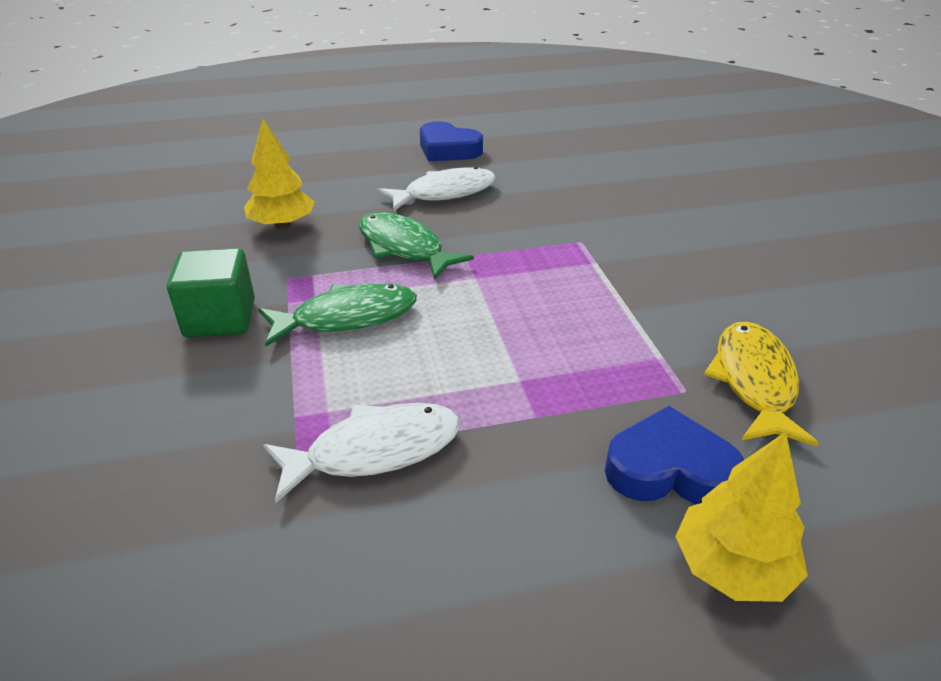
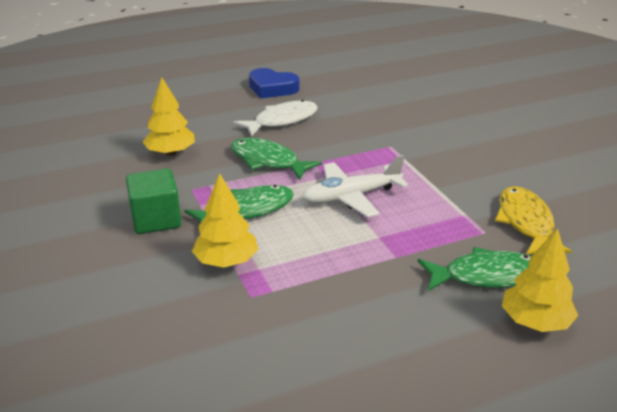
camera: 10 degrees left, 5 degrees down
(286, 394) = (226, 262): none -> yellow tree
(375, 451) = (300, 287): white fish -> none
(500, 312) = (351, 197): none -> white plane
(670, 469) = (487, 276): blue heart -> green fish

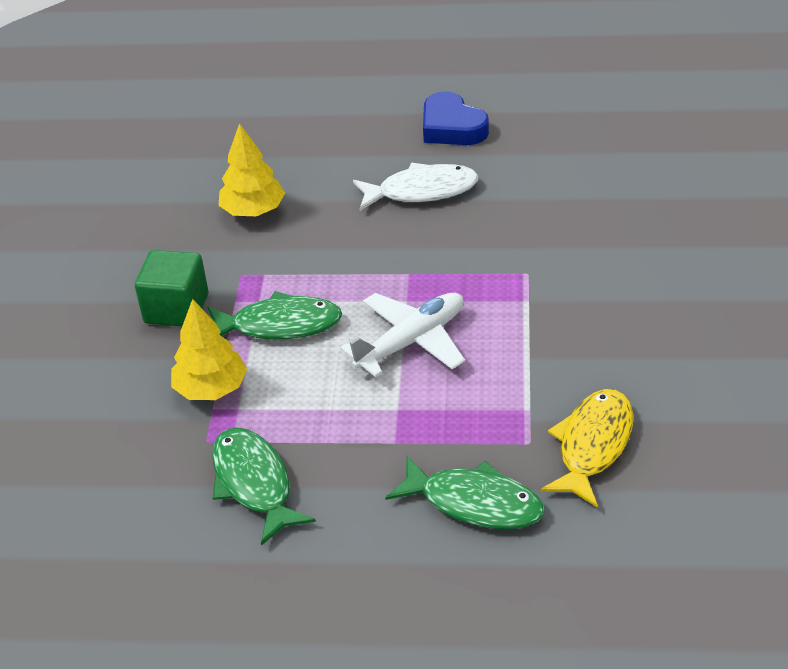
camera: 30 degrees right, 10 degrees up
(268, 161) = (355, 256): green fish -> green fish (254, 483)
(351, 197) = (411, 341): white plane -> white plane turned 135 degrees clockwise
(535, 322) = (475, 578): yellow tree -> none

